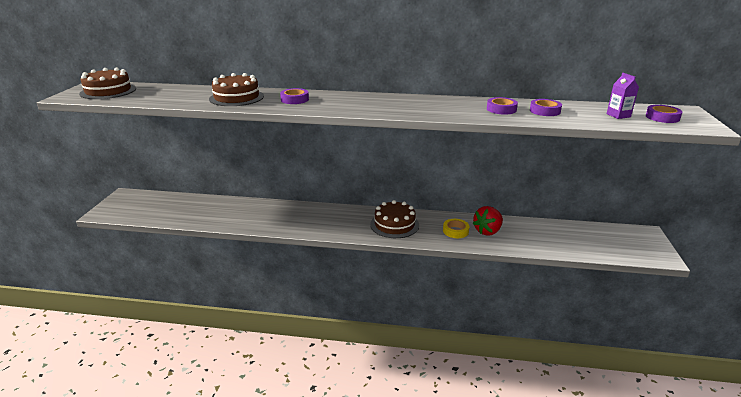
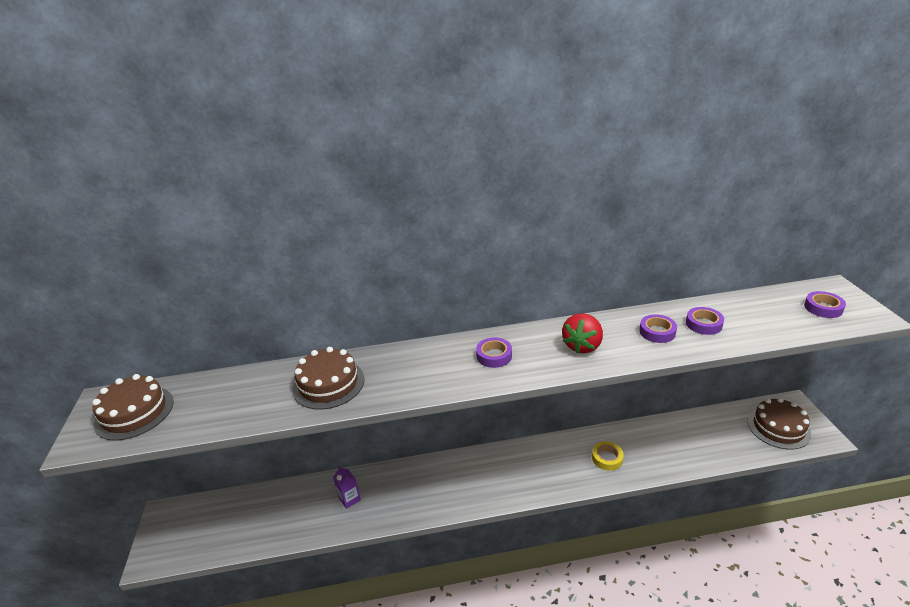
camera: 15 degrees left, 5 degrees up
(294, 99) = (407, 370): purple tape -> purple tape (494, 356)
(394, 224) = (535, 467): brown cake -> brown cake (778, 427)
(488, 231) = (640, 448): red strawberry -> red strawberry (582, 346)
(618, 115) = (780, 315): purple carton -> purple carton (349, 499)

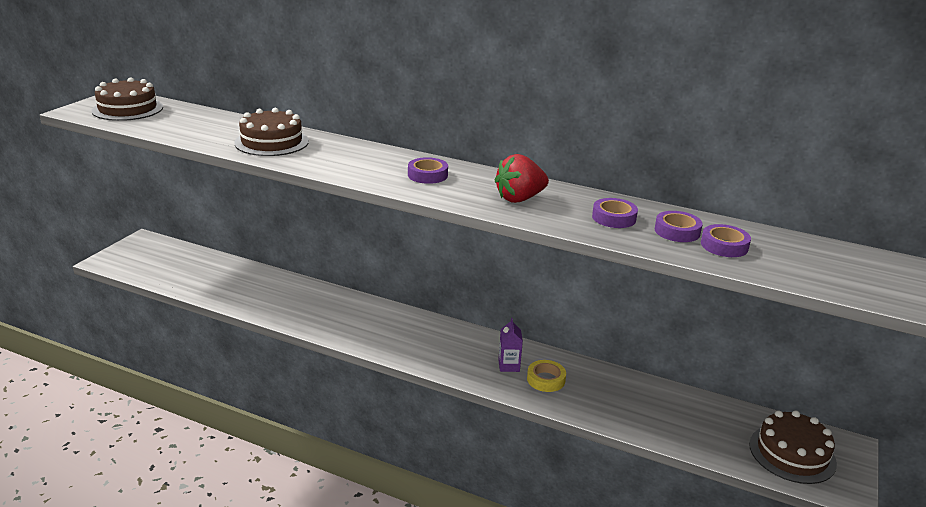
camera: 30 degrees right, 5 degrees down
(349, 499) = (279, 295): purple carton -> purple carton (509, 365)
(823, 308) = (855, 273): purple tape -> purple tape (724, 246)

